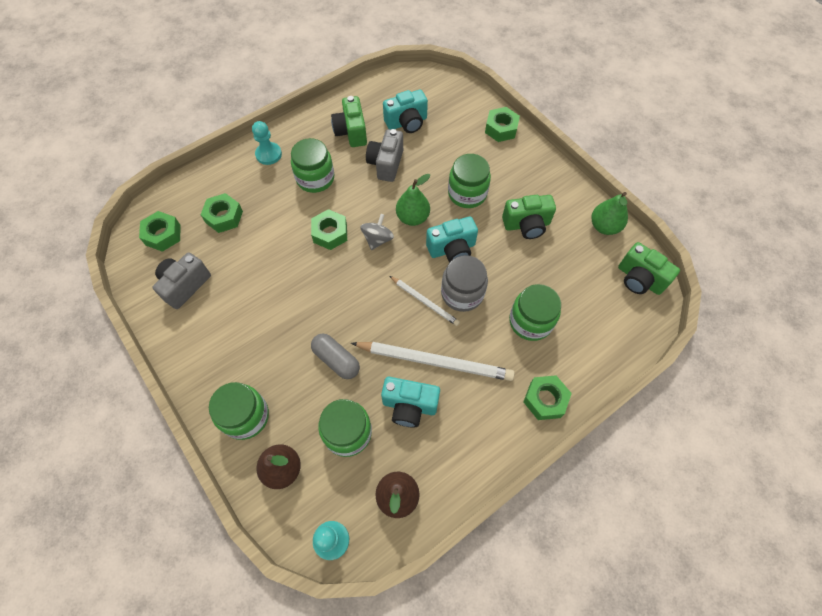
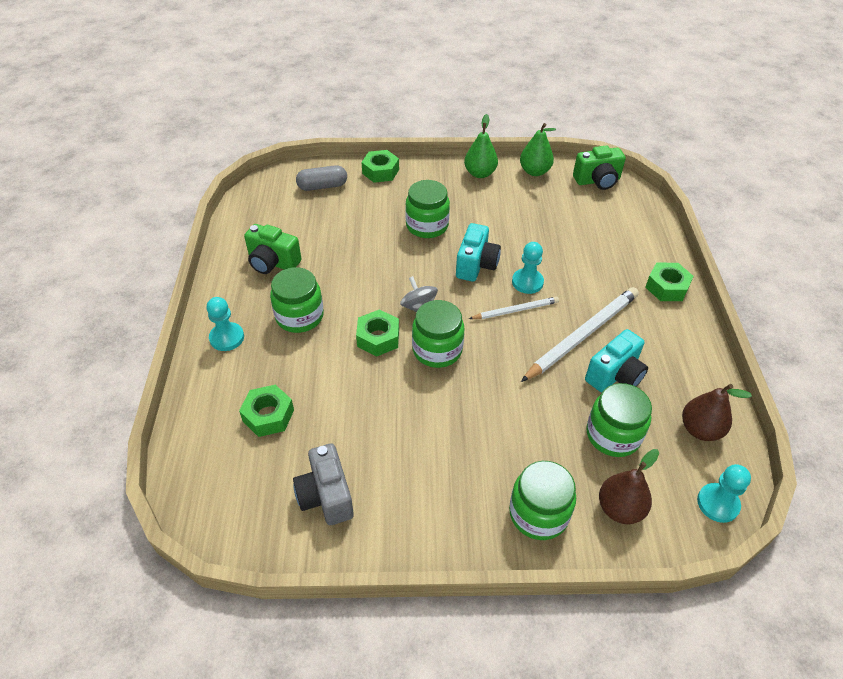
camera: 55 degrees left, 15 degrees down
(163, 235) = (233, 486): green nut -> none
(336, 360) = (528, 405): grey capsule -> grey capsule (322, 186)
(386, 164) = (338, 258): grey camera -> none
(407, 122) = (306, 221): turquoise camera -> none
(412, 217) = (418, 272): green pear -> green pear (480, 173)
(462, 293) = (527, 282): grey jar -> turquoise pawn
(526, 225) = (493, 210): green camera -> none
(530, 321) = (588, 257): green jar -> green jar (437, 350)

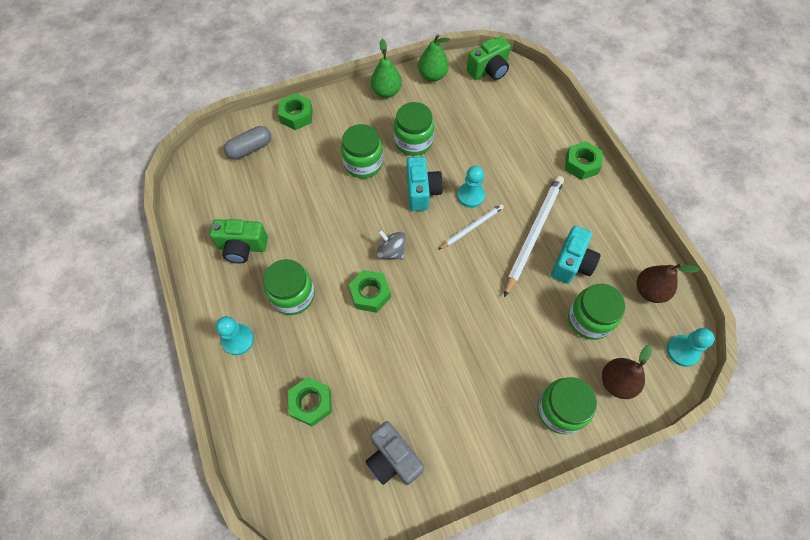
camera: 20 degrees left, 15 degrees up
(437, 350) = (424, 288): green jar -> green jar (413, 141)

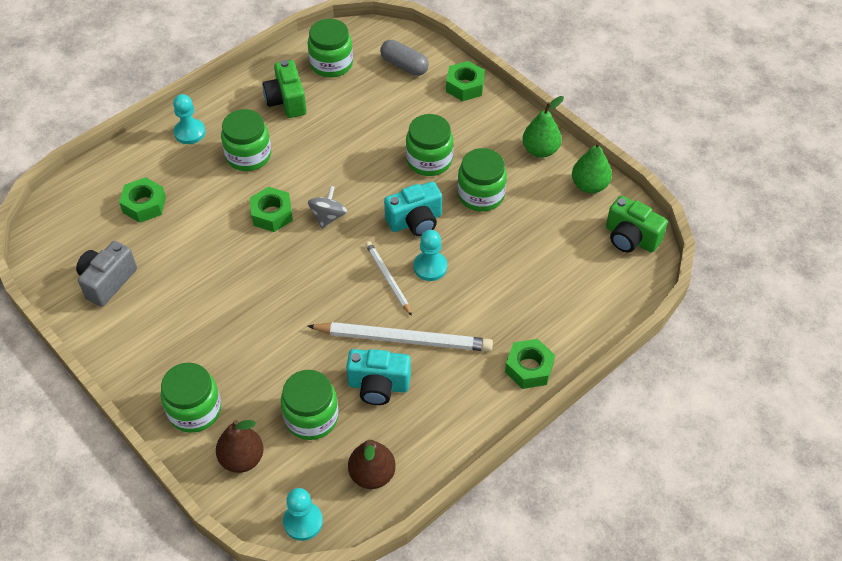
camera: 70 degrees right, 10 degrees down
(217, 200) = (331, 64): none -> green jar
(472, 227) = (388, 279): white pencil -> white pencil turned 150 degrees counterclockwise

